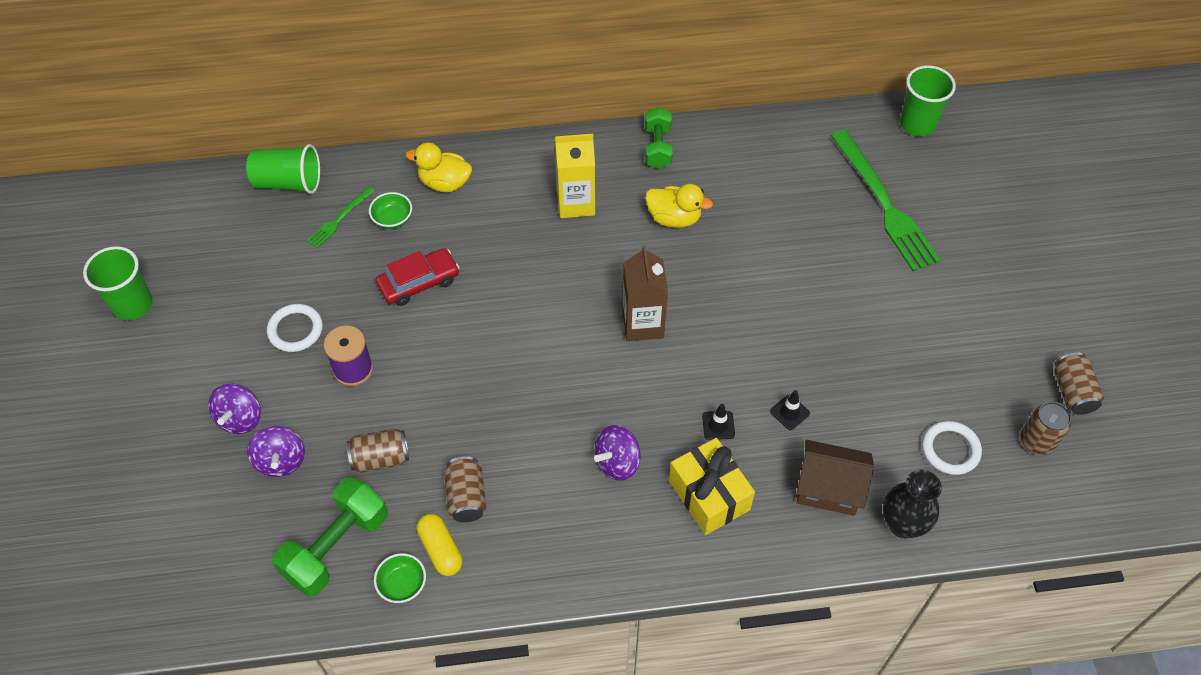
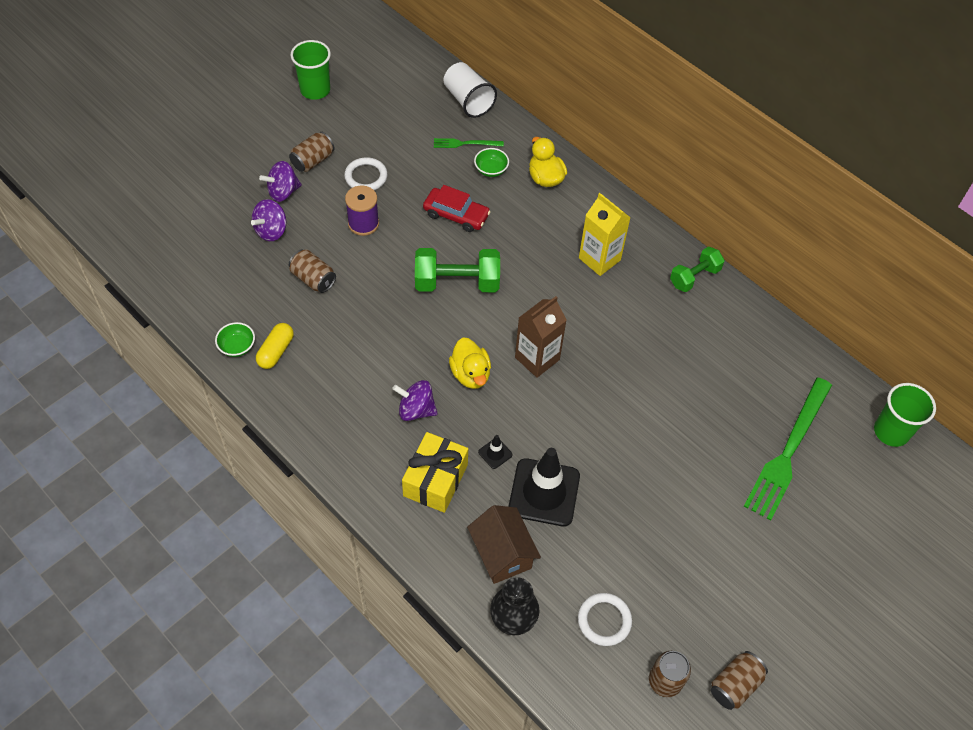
camera: 50 degrees right, 0 degrees up
(288, 182) = (468, 101): green cup -> white cup
(336, 547) = (236, 296): green dumbbell -> green dumbbell (457, 282)
(466, 497) = (323, 341): brown can -> brown can (313, 161)
(674, 218) = (643, 324): yellow duck -> yellow duck (470, 374)
(789, 412) = (544, 492): black traffic cone -> black traffic cone, size x2.39

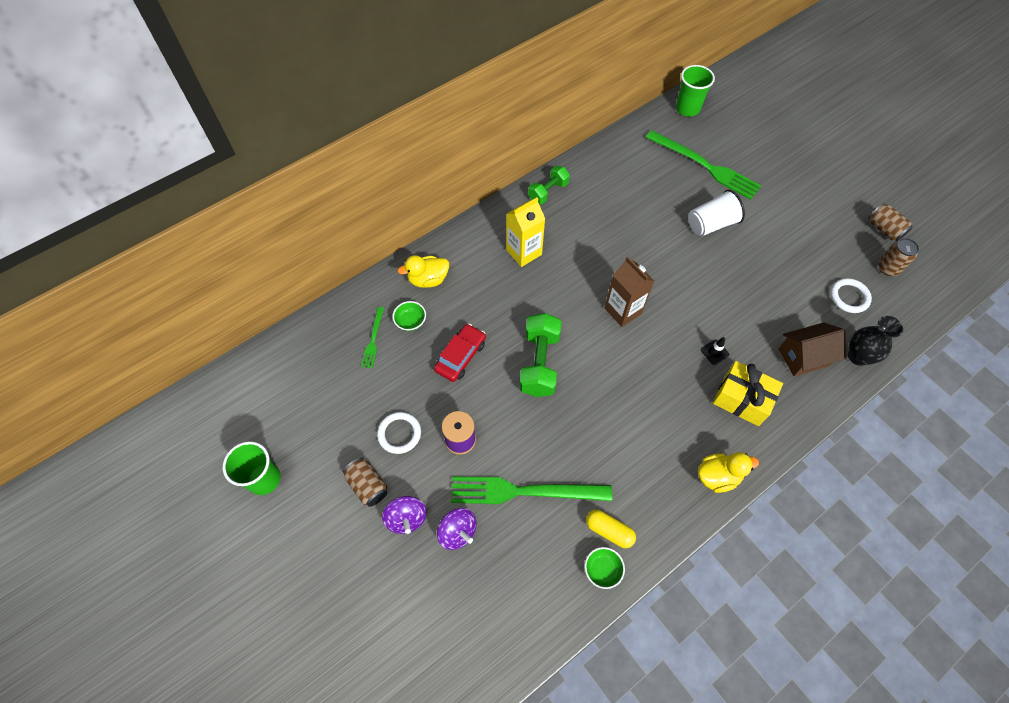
camera: 80 degrees left, 5 degrees up
(313, 279) = (524, 491): brown can -> green fork
(416, 410) = (674, 409): purple spinning top -> none
(468, 101) = (317, 331): white cup -> white cup (711, 224)
(470, 374) = (638, 362): yellow duck -> yellow duck (717, 476)
(544, 492) = (748, 322): black traffic cone -> none
(694, 277) = (548, 192): green dumbbell -> green dumbbell turned 75 degrees clockwise

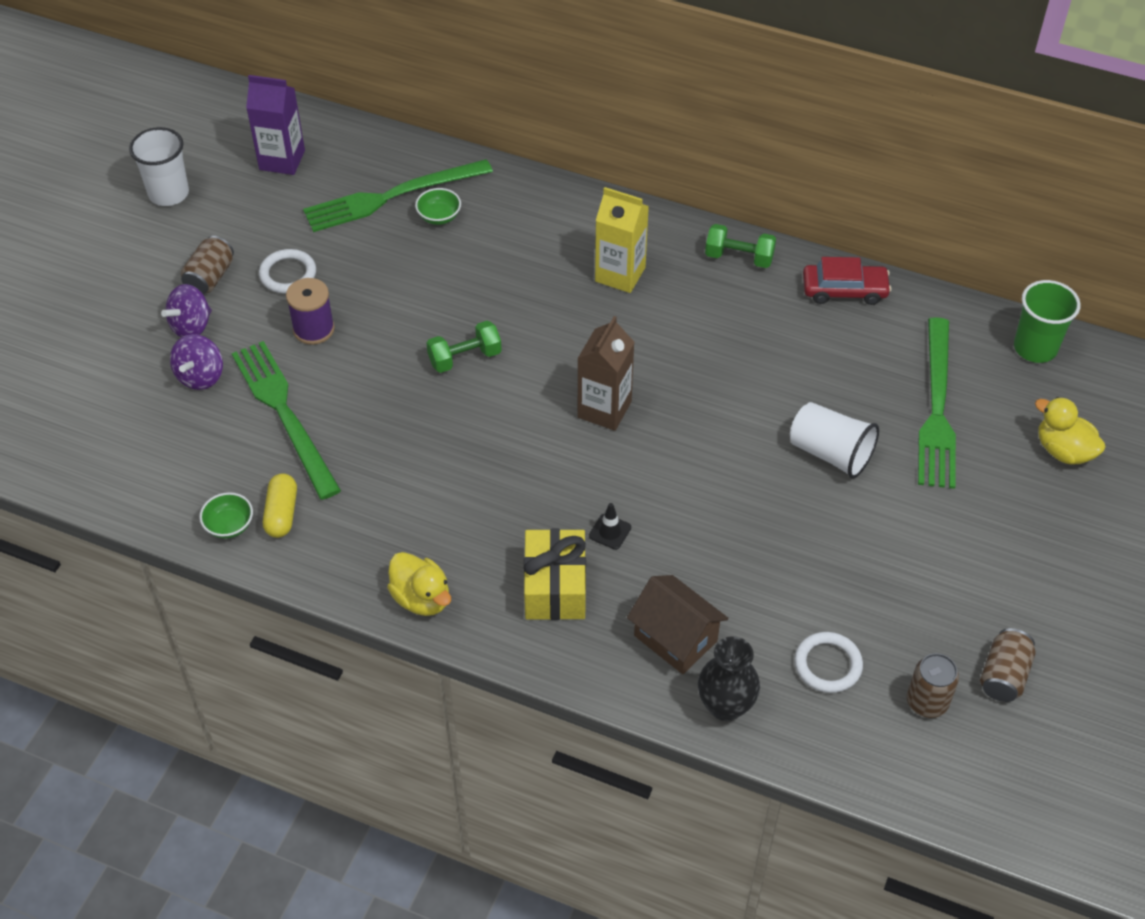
camera: 60 degrees right, 10 degrees down
(264, 479) = (169, 193): green cup -> white cup
(288, 390) = (282, 160): none -> purple carton
(373, 339) = (392, 196): green fork -> green fork, size x2.10
(428, 279) = (509, 205): yellow duck -> yellow duck (1063, 451)
(460, 356) = (423, 281): red car -> red car (844, 290)
(539, 363) = (465, 358): green dumbbell -> green dumbbell, size x0.64

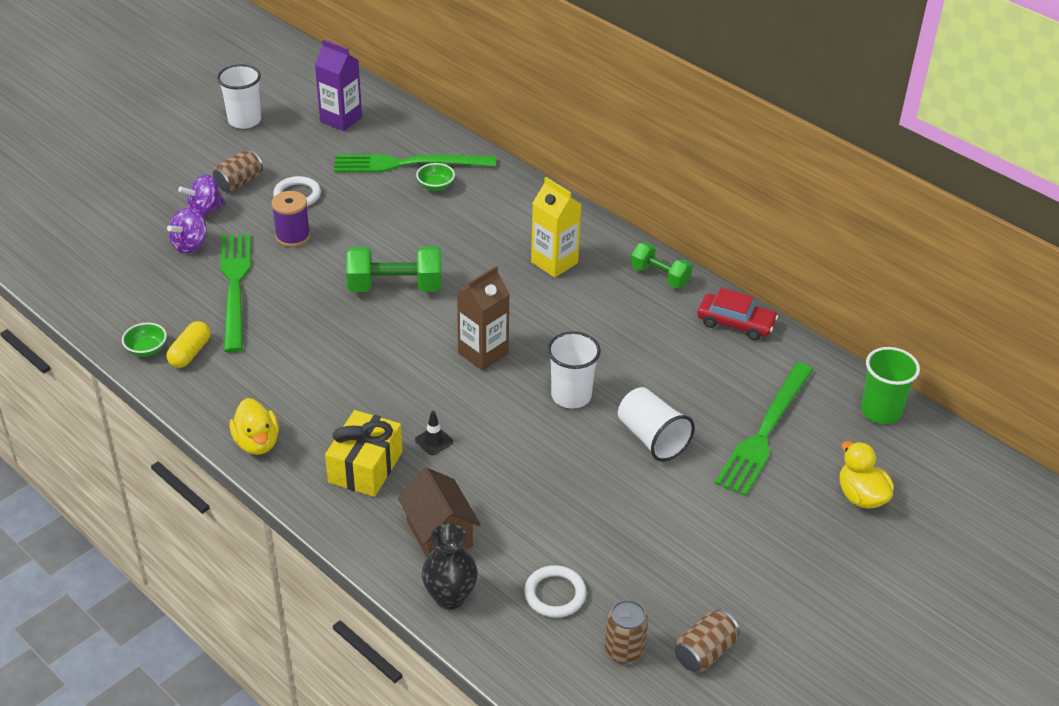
camera: 20 degrees right, 10 degrees down
(465, 358) = (395, 287): green dumbbell -> green dumbbell, size x1.57
(723, 430) = (571, 396): none -> white cup

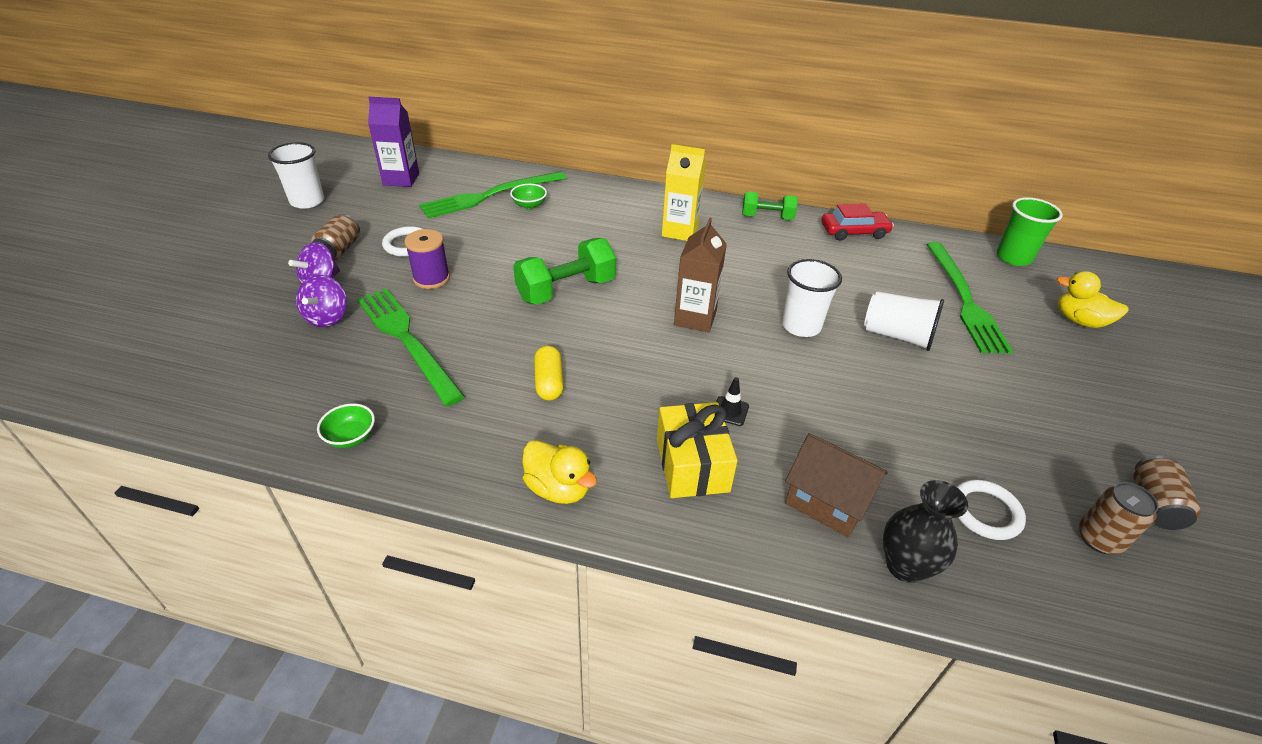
camera: 30 degrees left, 0 degrees up
(190, 353) = (406, 422): yellow capsule -> yellow capsule (549, 382)

